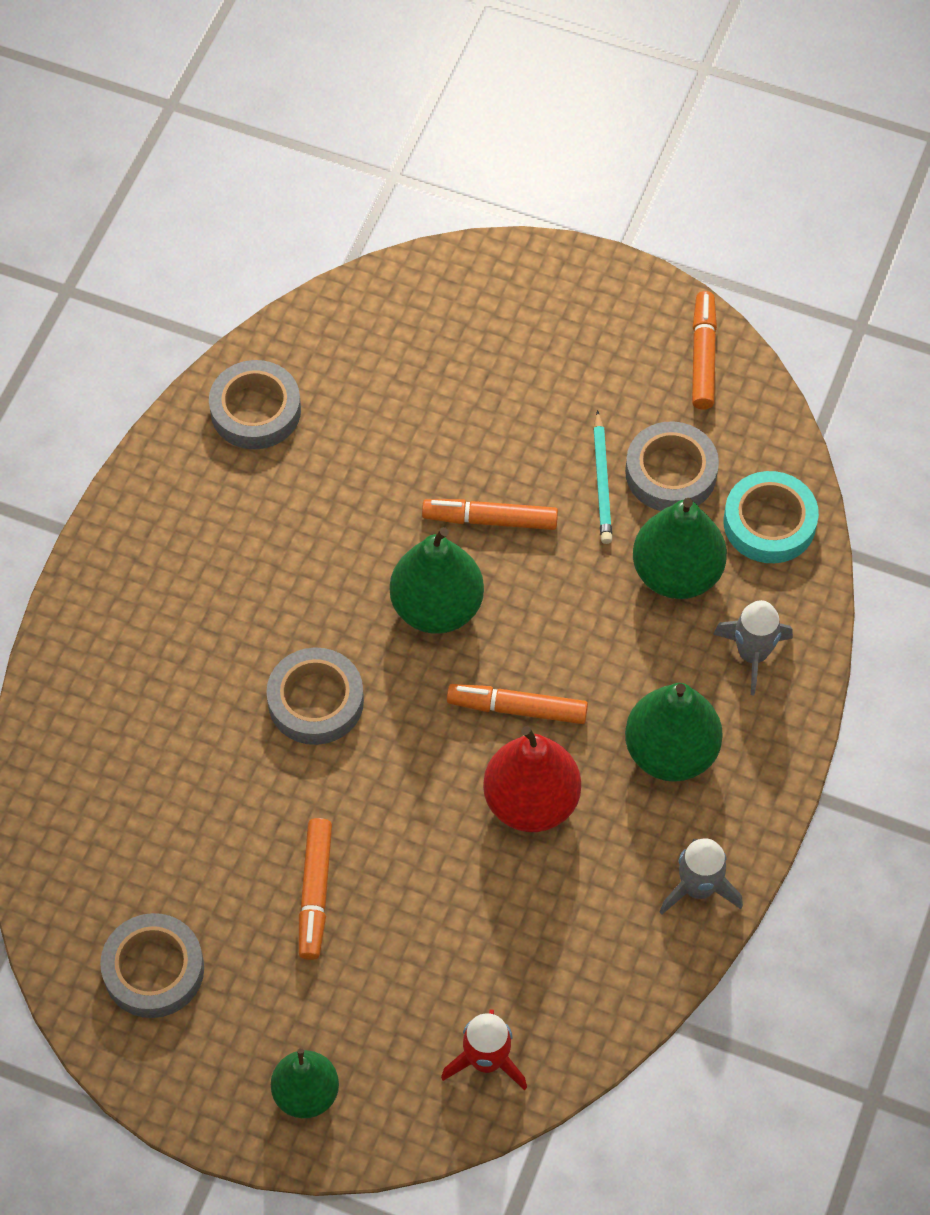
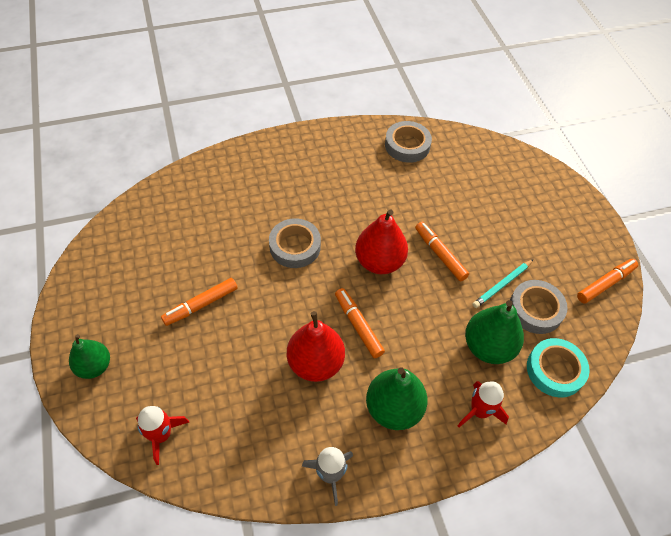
camera: 50 degrees right, 5 degrees down
(153, 970) = (120, 269): grey tape -> none
(437, 607) = (379, 262): green pear -> red pear
(752, 655) = (479, 411): grey rocket -> red rocket

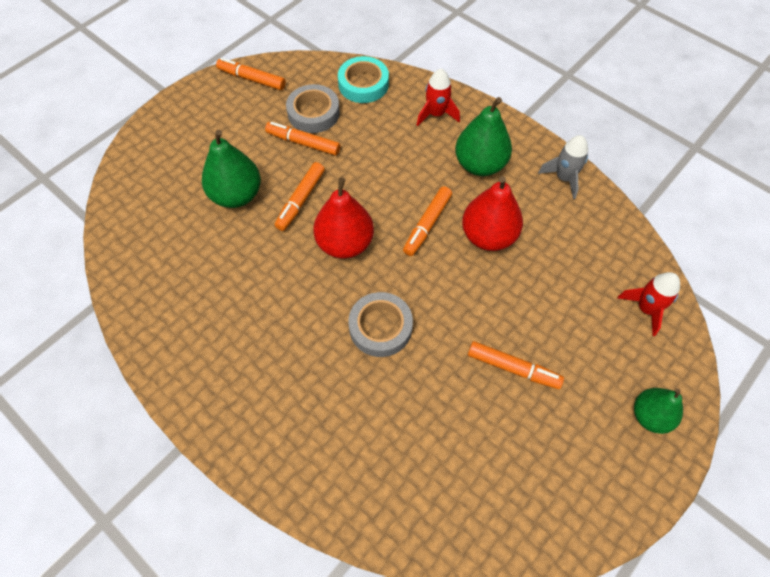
camera: 120 degrees left, 5 degrees up
(407, 145) = (158, 298): grey tape -> none
(488, 347) = (375, 129): green pear -> green pear (236, 195)
(502, 285) = (303, 143): turquoise pencil -> orange marker

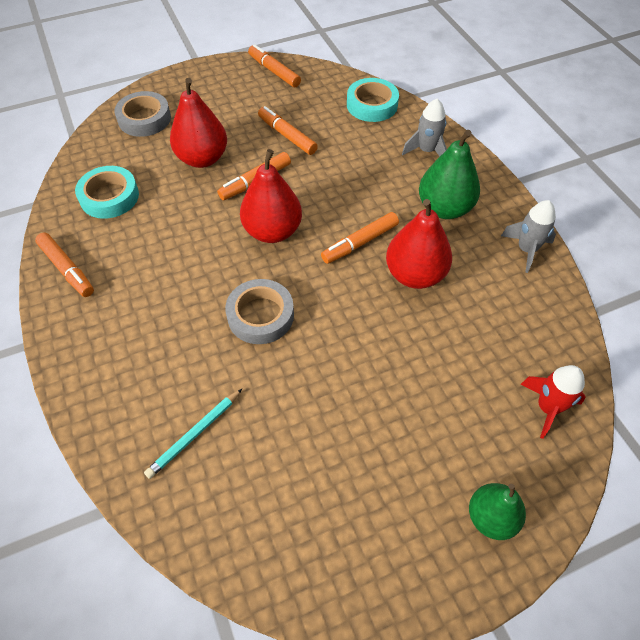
camera: 25 degrees right, 5 degrees down
(168, 268) = (109, 197): none -> turquoise tape
(236, 195) = (202, 159): green pear -> red pear
(313, 113) = (311, 114): grey tape -> grey tape (144, 119)
(387, 458) = (194, 434): none -> turquoise pencil
(436, 114) = (426, 151): red rocket -> grey rocket
(513, 368) = (368, 406): orange marker -> orange marker (67, 269)

